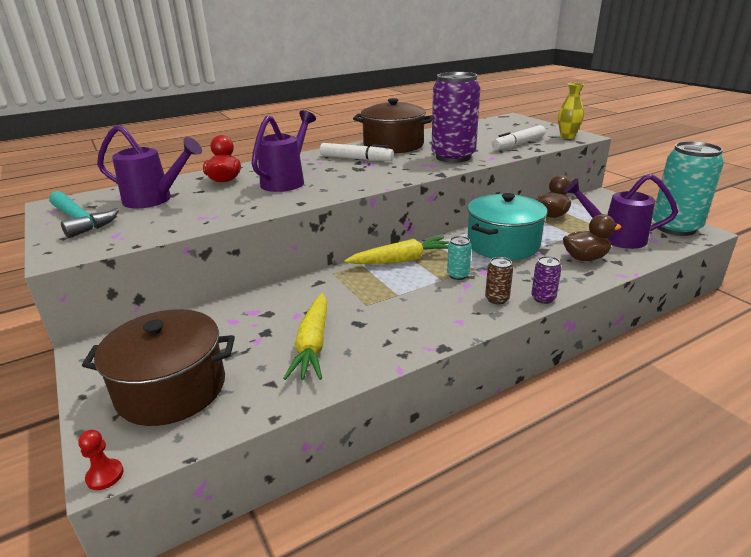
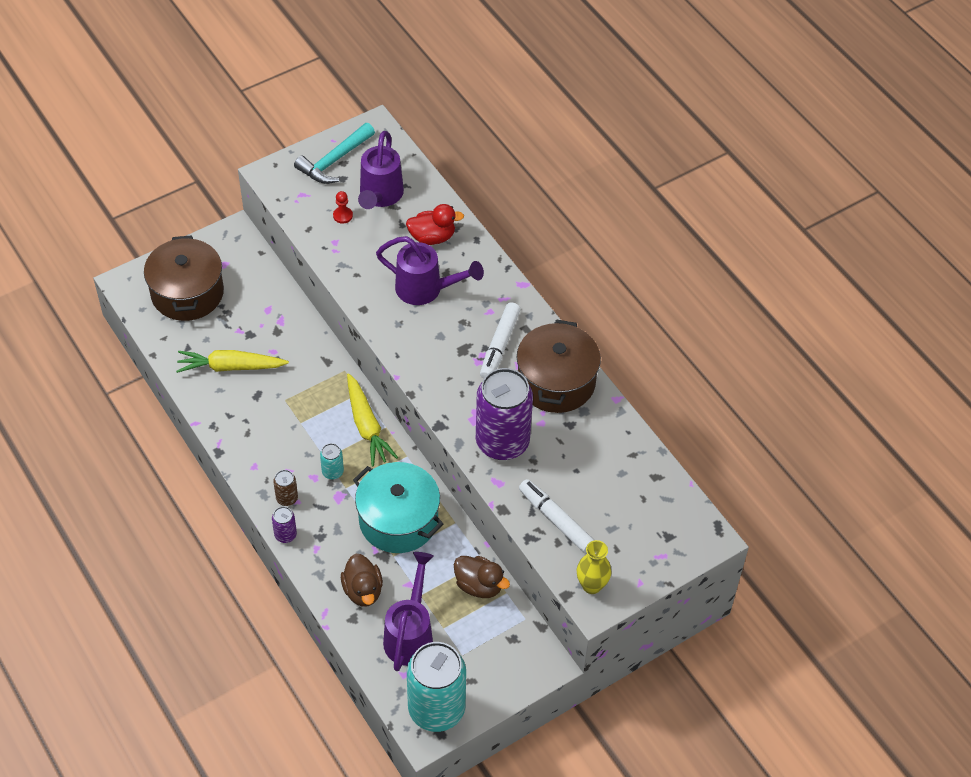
camera: 85 degrees right, 25 degrees up
(105, 475) = (116, 284): red pawn -> red pawn (343, 216)

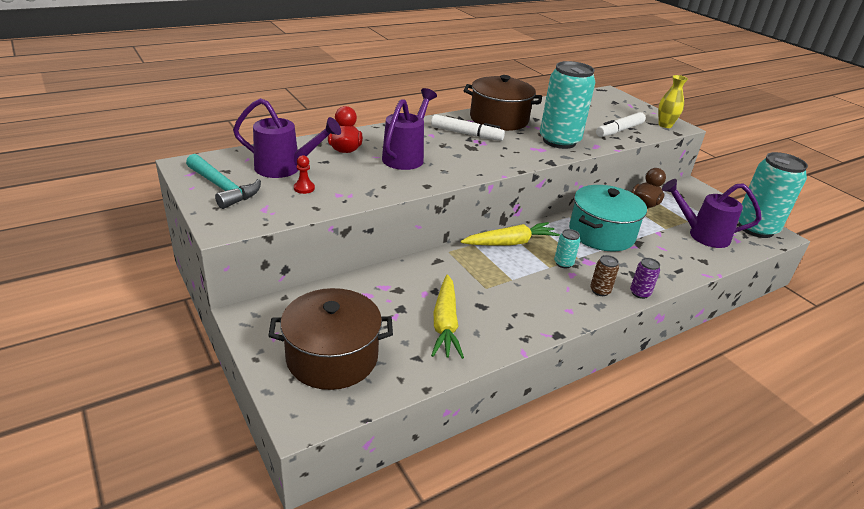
camera: 90 degrees left, 20 degrees down
(363, 590) = (675, 254): brown duck -> none
(502, 442) = (559, 141): purple can -> turquoise can

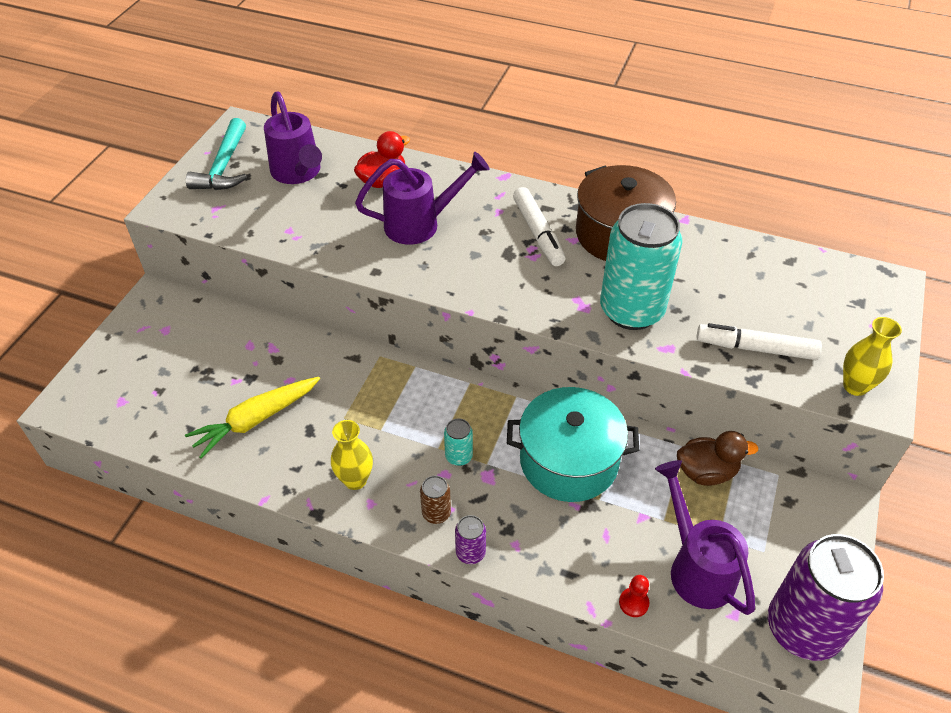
camera: 55 degrees right, 15 degrees up
(304, 188) = (276, 205): red pawn -> red pawn (633, 603)
(332, 357) = (145, 377): brown pot -> none
(510, 243) = (450, 392): yellow carrot -> none
(544, 307) = (355, 480): none -> yellow vase
(756, 228) = (803, 628): turquoise can -> purple can

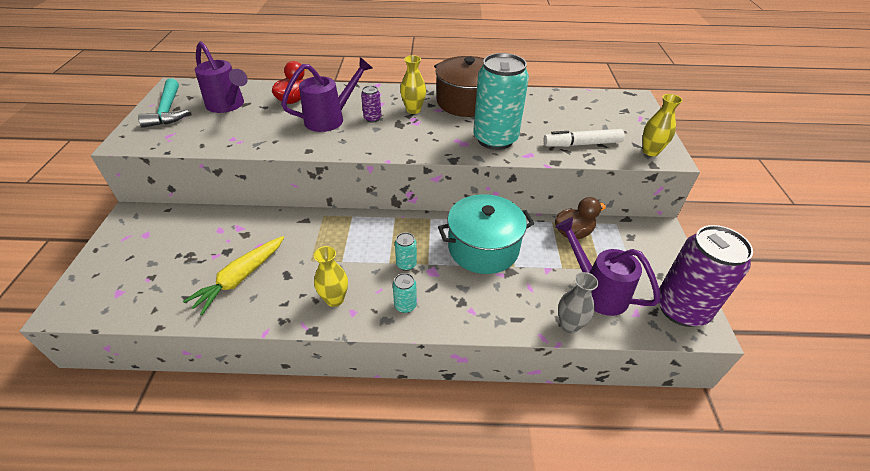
camera: 20 degrees left, 5 degrees down
(436, 513) = (405, 305): brown can -> turquoise can
(470, 553) = (441, 325): purple can -> purple can (372, 118)
(538, 233) = (413, 110): white marker -> yellow vase
(633, 603) = (569, 325): red pawn -> grey vase

